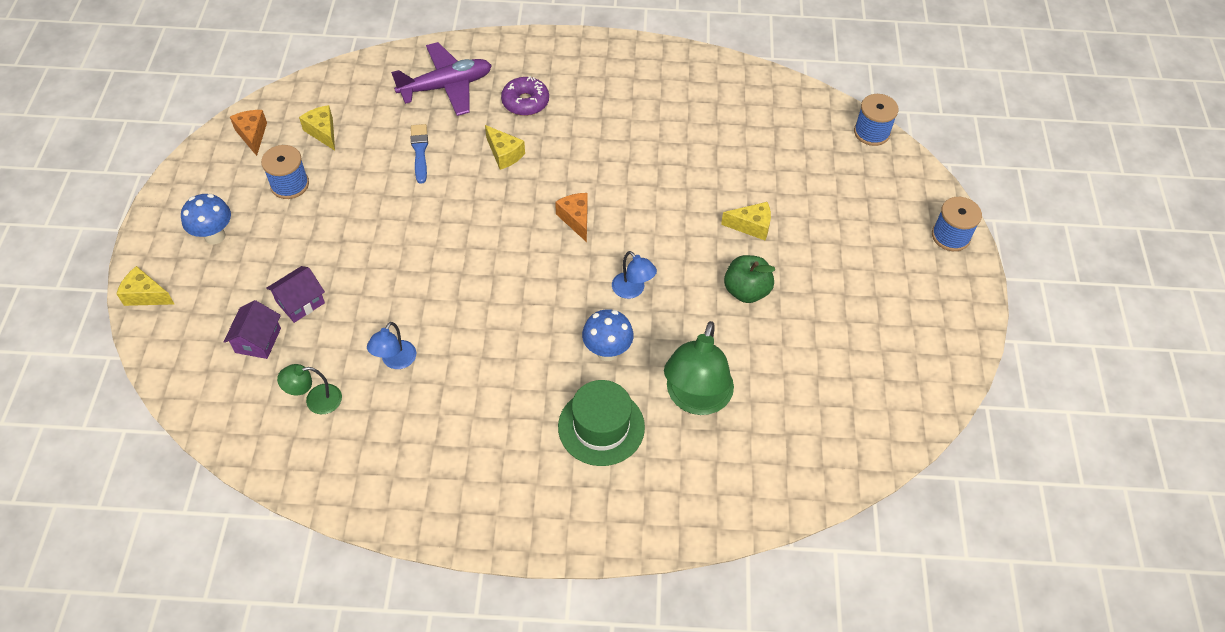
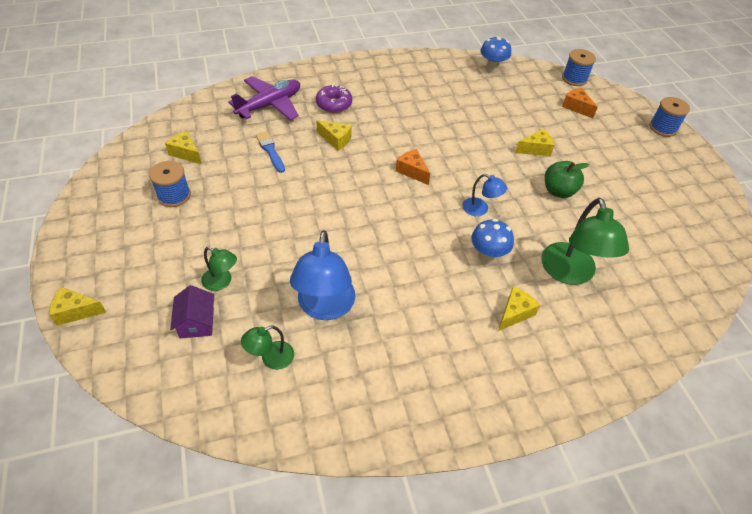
camera: 20 degrees left, 5 degrees down
(215, 236) = (123, 248): blue mushroom -> blue mushroom (491, 69)
(252, 135) = (127, 167): orange cheese -> orange cheese (576, 107)
(300, 302) = (222, 282): purple house -> green lamp
(395, 361) = (325, 307): blue lamp -> blue lamp, size x1.93
(601, 427) = (515, 313): green hat -> yellow cheese

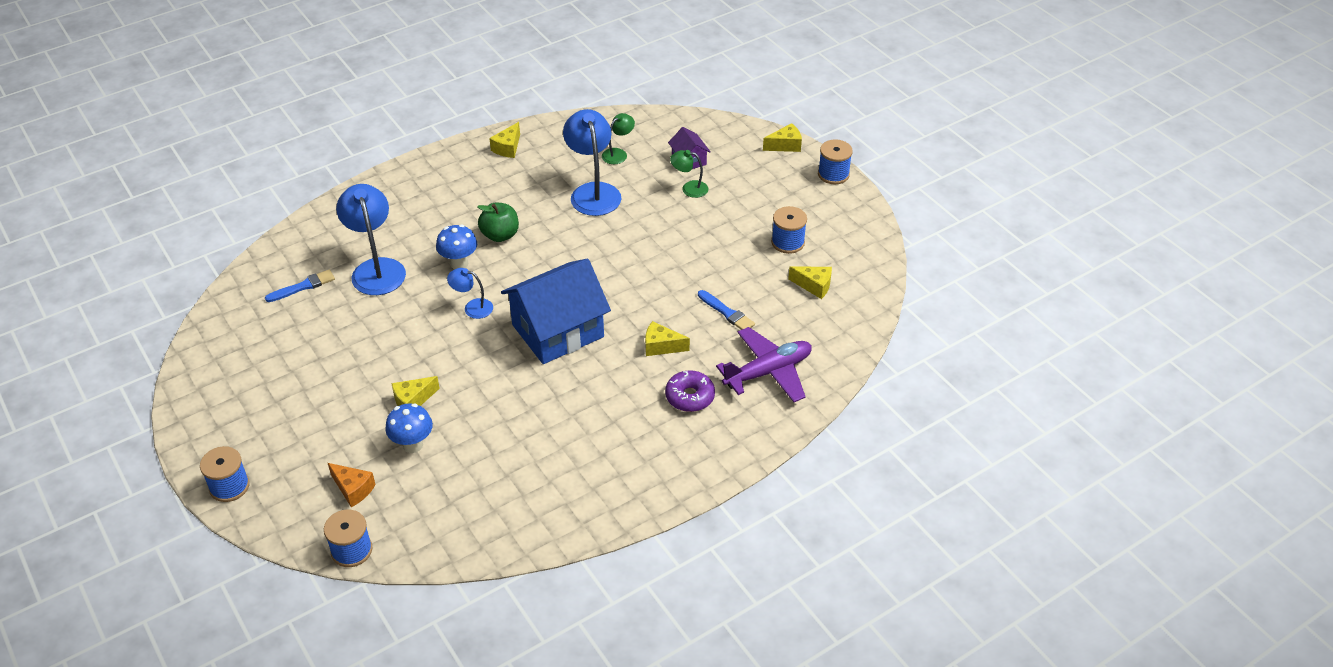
camera: 165 degrees right, 5 degrees down
(64, 257) = (833, 174): none -> blue spool
(270, 105) = (768, 372): purple plane -> purple plane turned 150 degrees counterclockwise
(412, 171) = (558, 331): orange cheese -> blue house
(491, 69) = (486, 531): blue mushroom -> blue mushroom (413, 445)
(515, 313) = (429, 225): yellow cheese -> yellow cheese (508, 148)
(558, 191) = (385, 351): green apple -> green apple (500, 235)
(570, 273) = (376, 268): green lamp -> blue lamp
(642, 273) = (303, 286): none -> blue brush

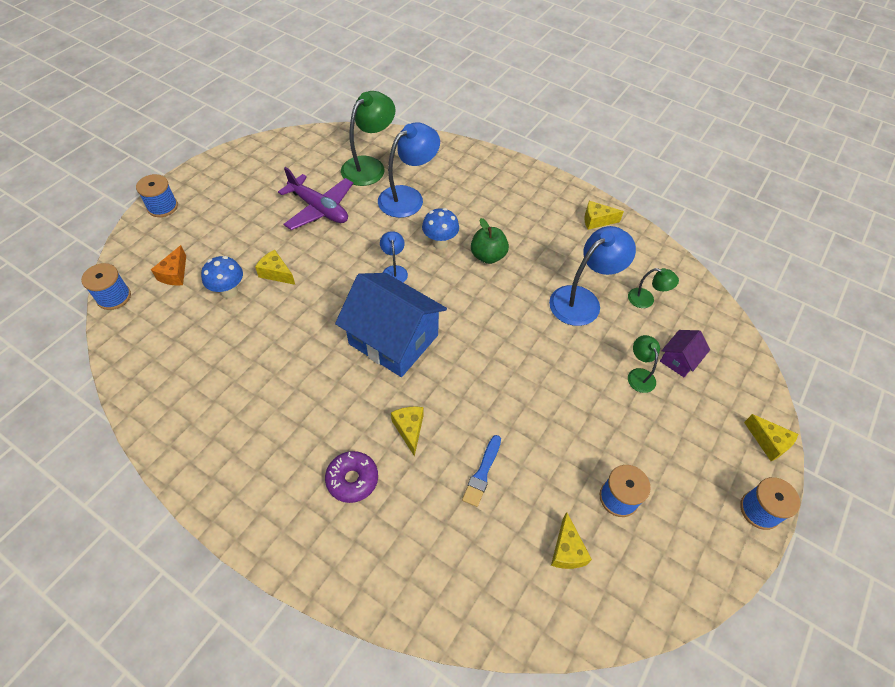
camera: 65 degrees right, 10 degrees up
(303, 286) = (369, 166): blue brush -> green lamp
(768, 372) = (415, 545): purple plane -> purple plane (319, 209)

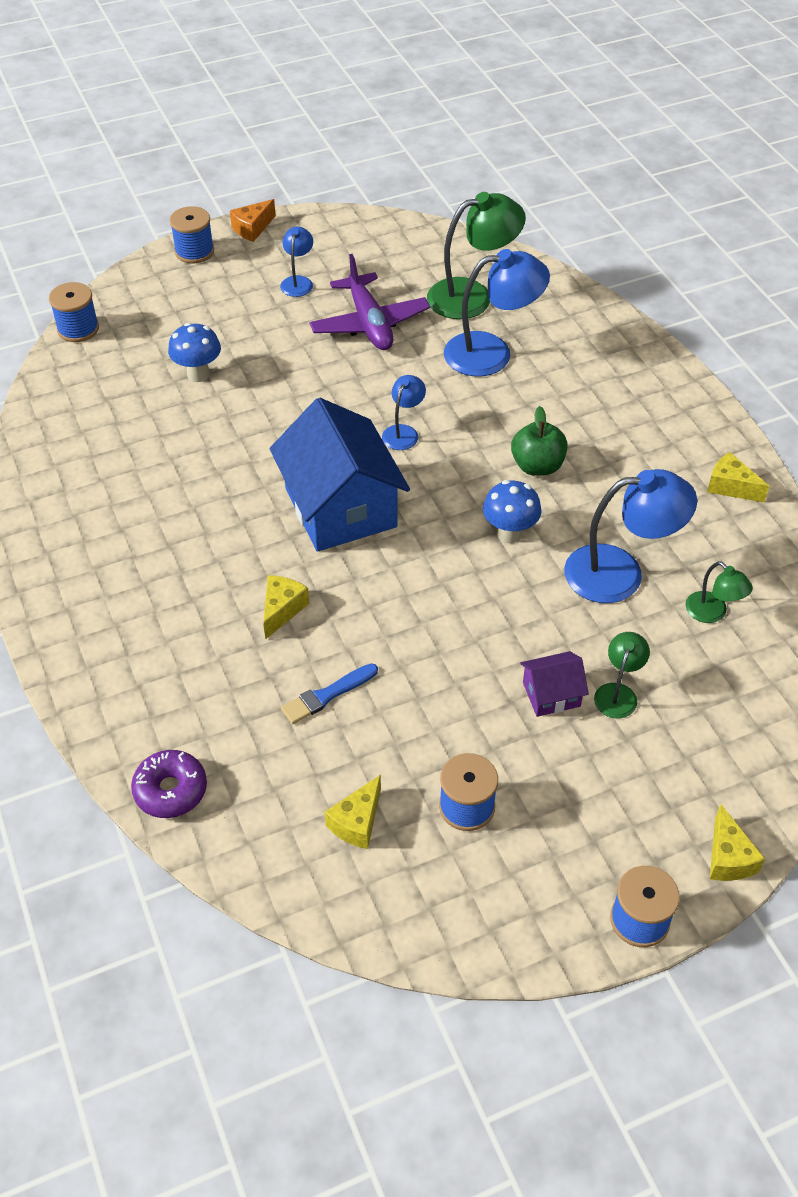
camera: 35 degrees right, 5 degrees down
(174, 274) = (155, 330): orange cheese -> orange cheese (252, 228)
(251, 200) = (298, 282): none -> blue lamp
(276, 273) = (264, 376): yellow cheese -> none
(352, 479) = (182, 627): purple donut -> purple donut (170, 790)
(440, 243) = (487, 424): blue mushroom -> blue mushroom (509, 533)
(679, 360) = (691, 704): purple house -> purple house (551, 694)

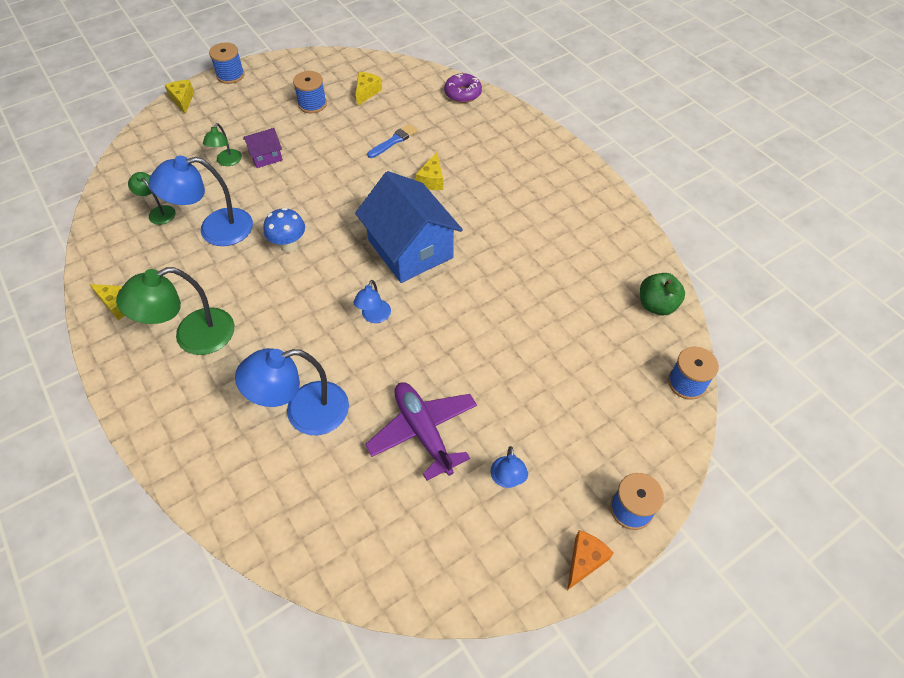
camera: 170 degrees right, 5 degrees up
(198, 374) = (558, 349): blue mushroom -> none
(472, 296) = (325, 487): green lamp -> green lamp (193, 337)
(537, 466) = (267, 301): green apple -> green apple (656, 305)

